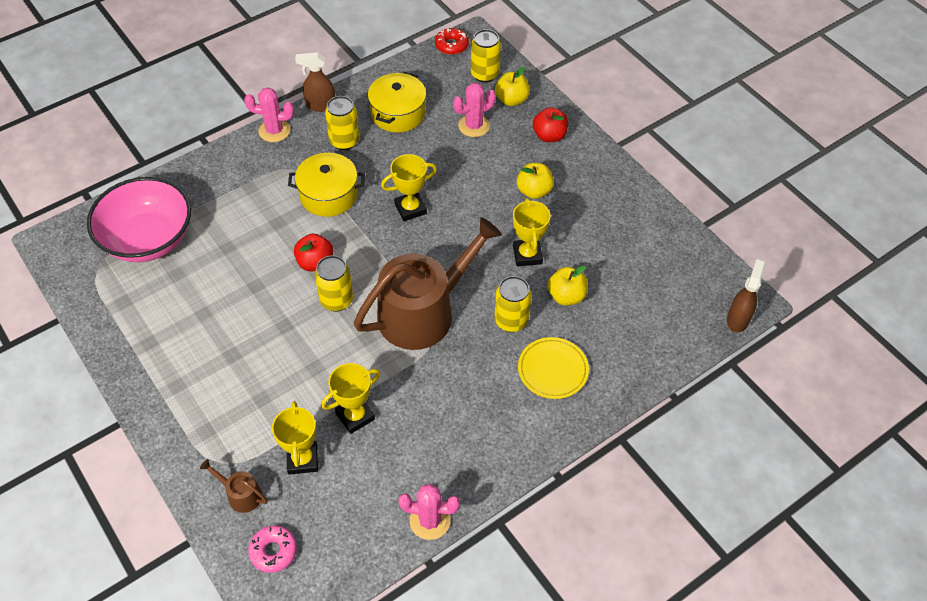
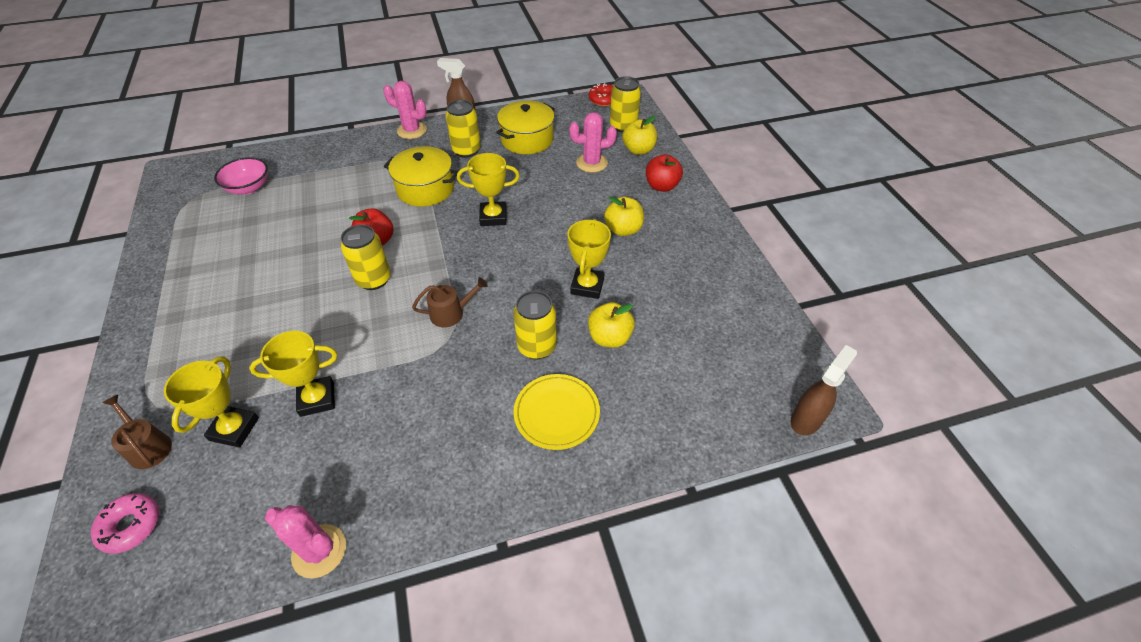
camera: 20 degrees right, 5 degrees down
(148, 239) = (249, 188): pink bowl -> pink bowl, size x0.52
(424, 312) = (451, 313): brown watering can -> brown watering can, size x0.40

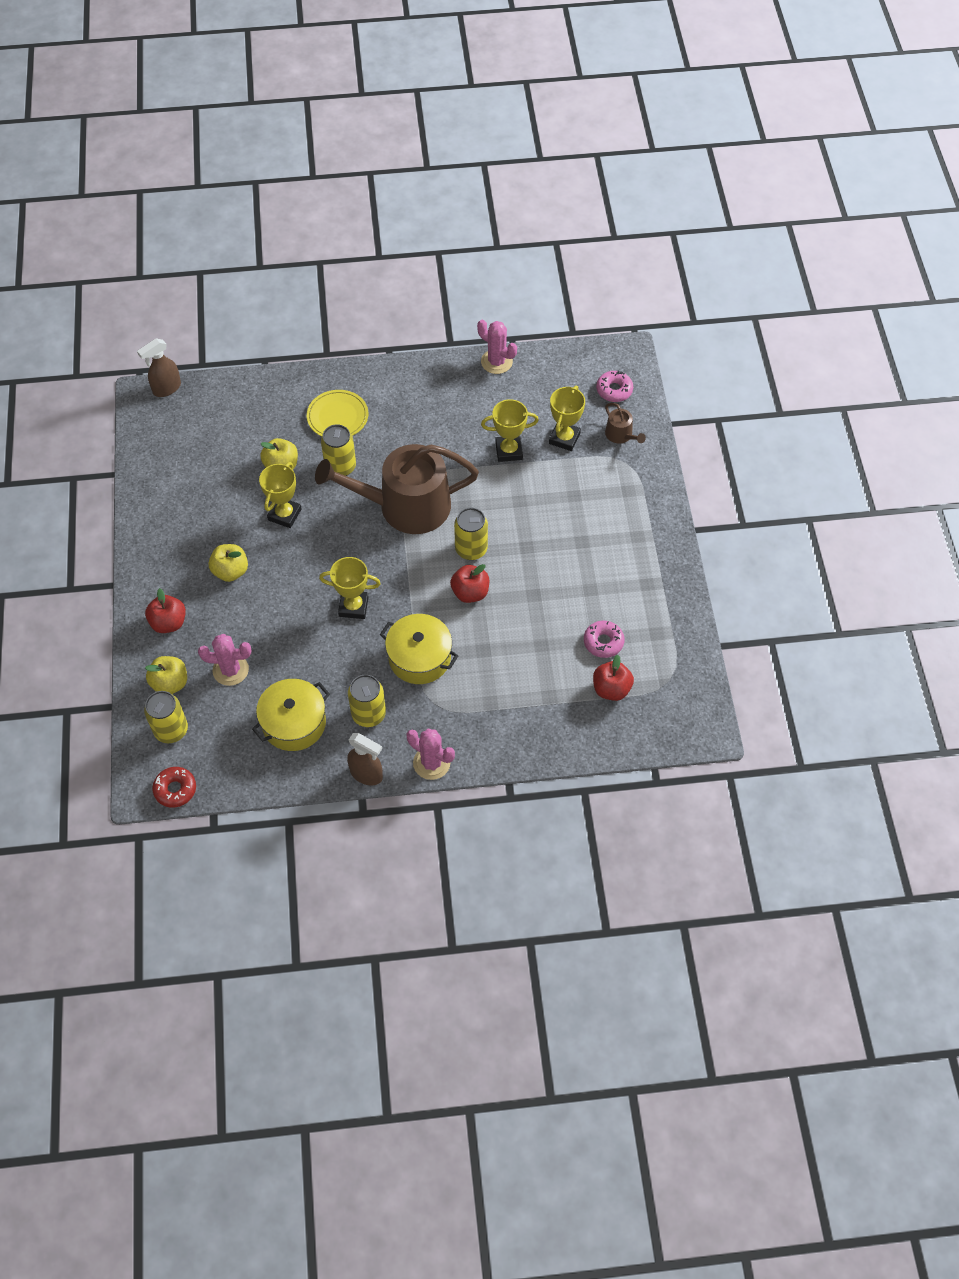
camera: 170 degrees left, 10 degrees up
(246, 219) = (603, 642): none -> pink donut
(249, 188) = (611, 689): pink bowl -> red apple
(451, 313) = (405, 506): brown watering can -> brown watering can, size x2.50

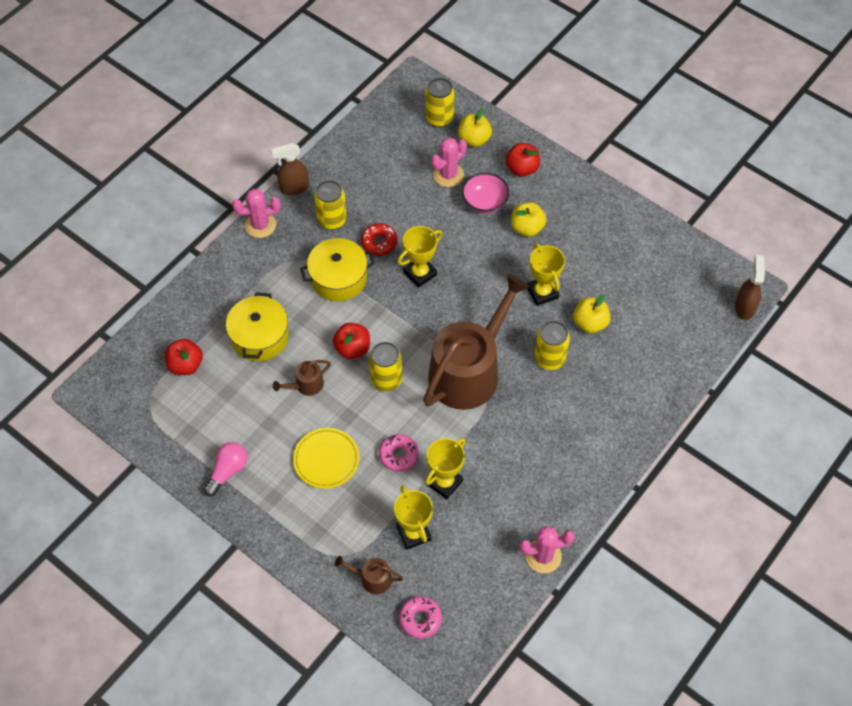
camera: 135 degrees right, 0 degrees up
(175, 789) = (396, 94): red donut -> red donut (379, 242)
(233, 620) = (484, 202): none -> pink bowl
(294, 723) = (372, 179): yellow pot -> yellow pot (260, 337)
(337, 417) = (601, 395): yellow plate -> yellow plate (326, 459)
(534, 595) = (306, 385): none -> brown watering can
(603, 642) = (222, 393): pink donut -> pink donut (398, 455)
(653, 580) = (228, 471): none -> pink light bulb

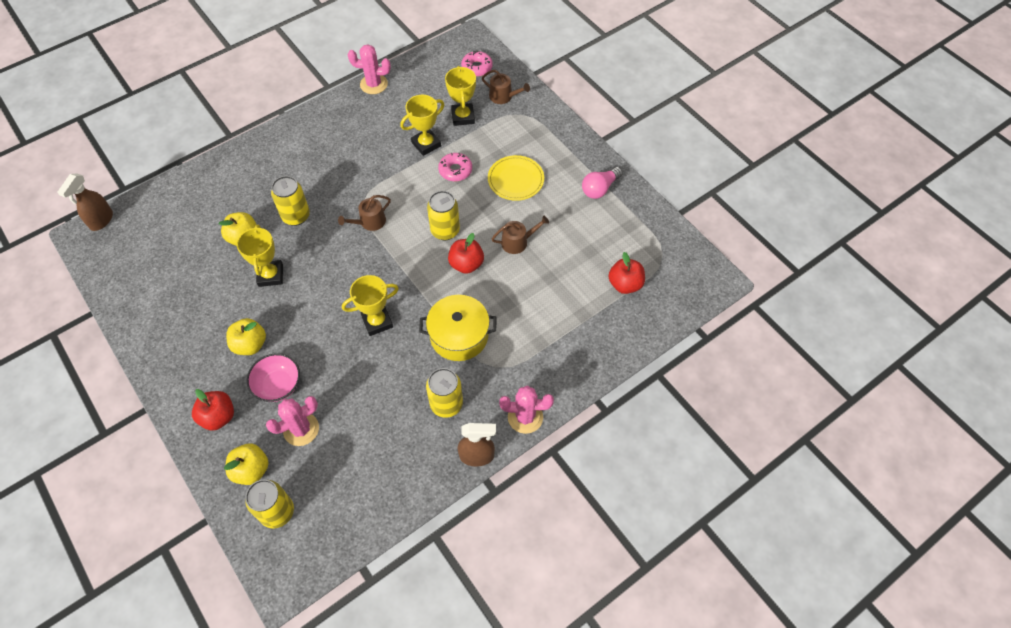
camera: 165 degrees left, 0 degrees up
(260, 337) = (550, 295): yellow pot -> none
(379, 242) = (405, 365): red donut -> none
(469, 370) = (369, 222): brown watering can -> brown watering can, size x0.40

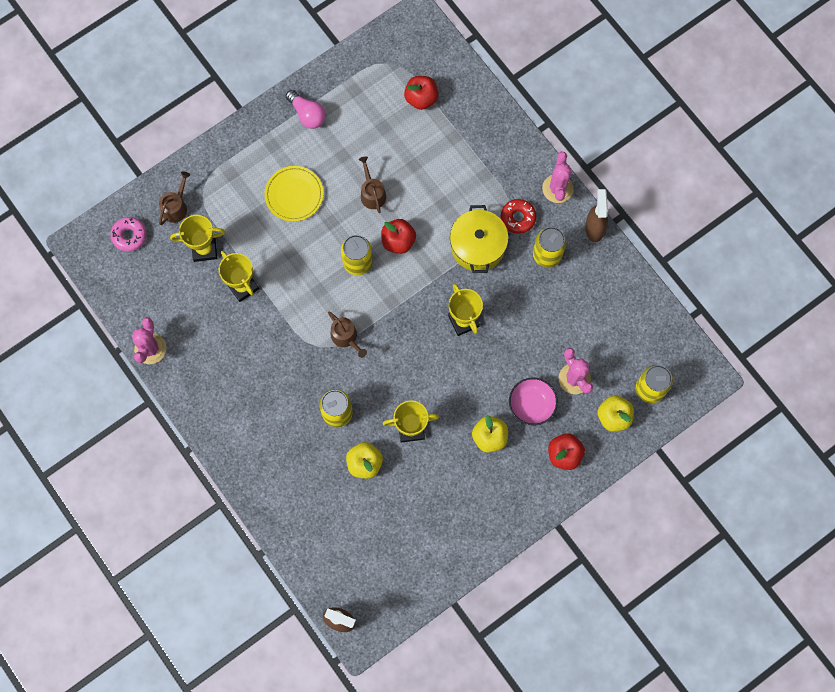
camera: 90 degrees left, 15 degrees up
(455, 170) = (280, 255): pink donut -> none
(490, 375) = (518, 218): none -> red donut

